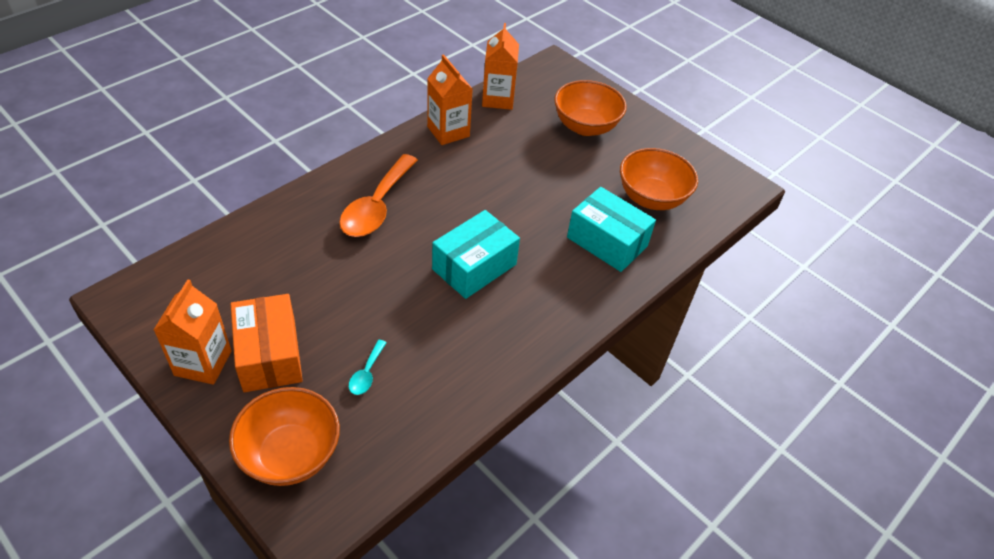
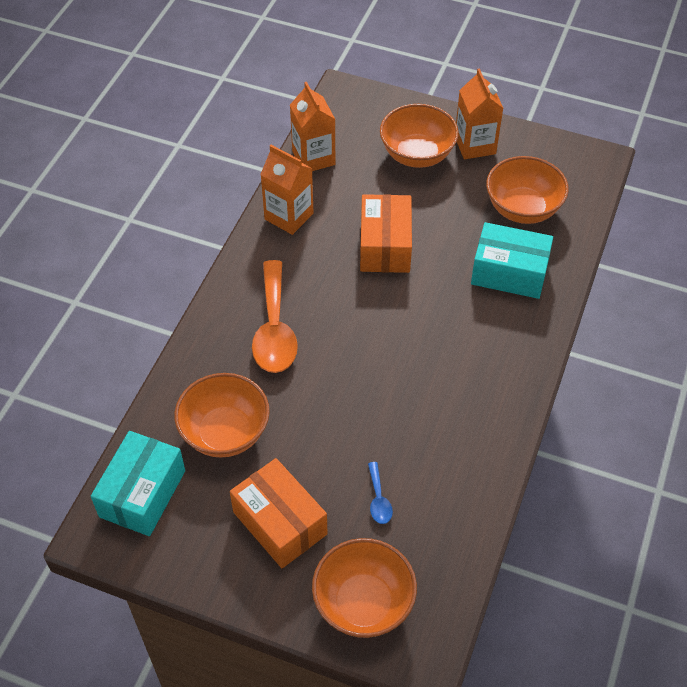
camera: 20 degrees left, 5 degrees up
(203, 363) = (224, 559): orange carton -> orange carton (475, 145)
(279, 266) = (225, 433): none -> orange bowl
(366, 373) = (378, 499): turquoise spoon -> blue spoon
(474, 267) = (406, 352): turquoise box -> turquoise box (142, 493)
(512, 181) = (385, 246): none -> orange box

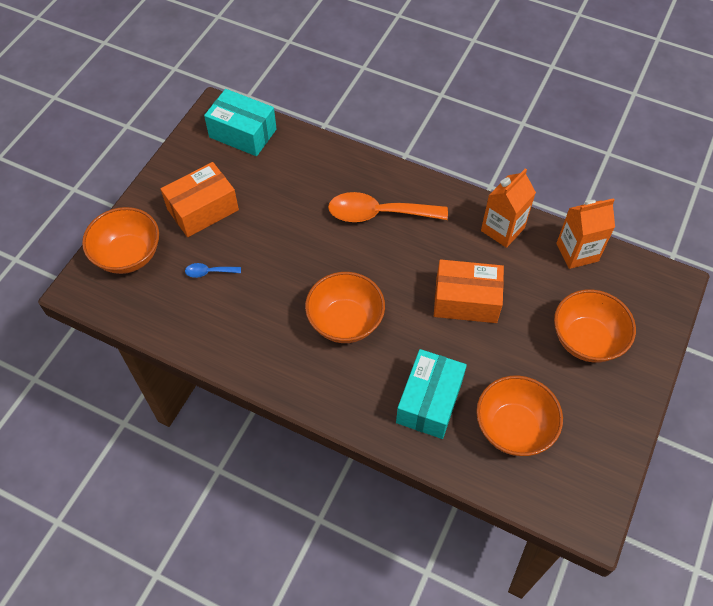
camera: 95 degrees right, 5 degrees up
(225, 433) = (284, 180): orange bowl -> orange bowl (345, 321)
(475, 145) = (604, 395): orange carton -> none

